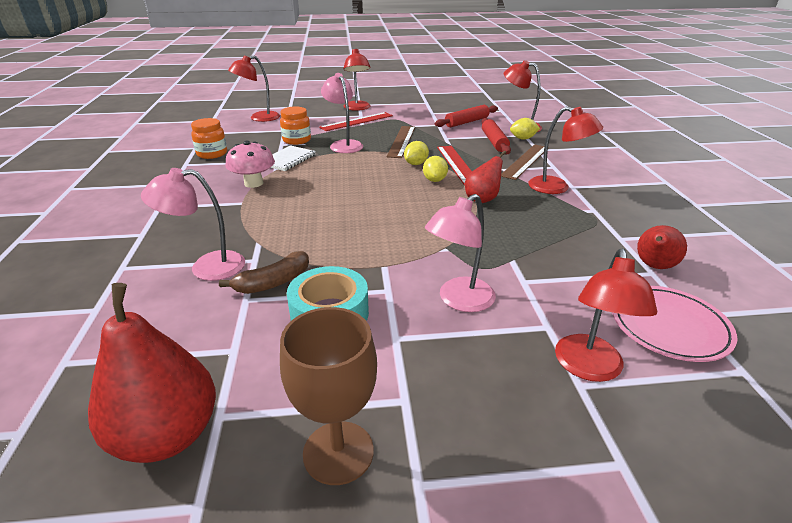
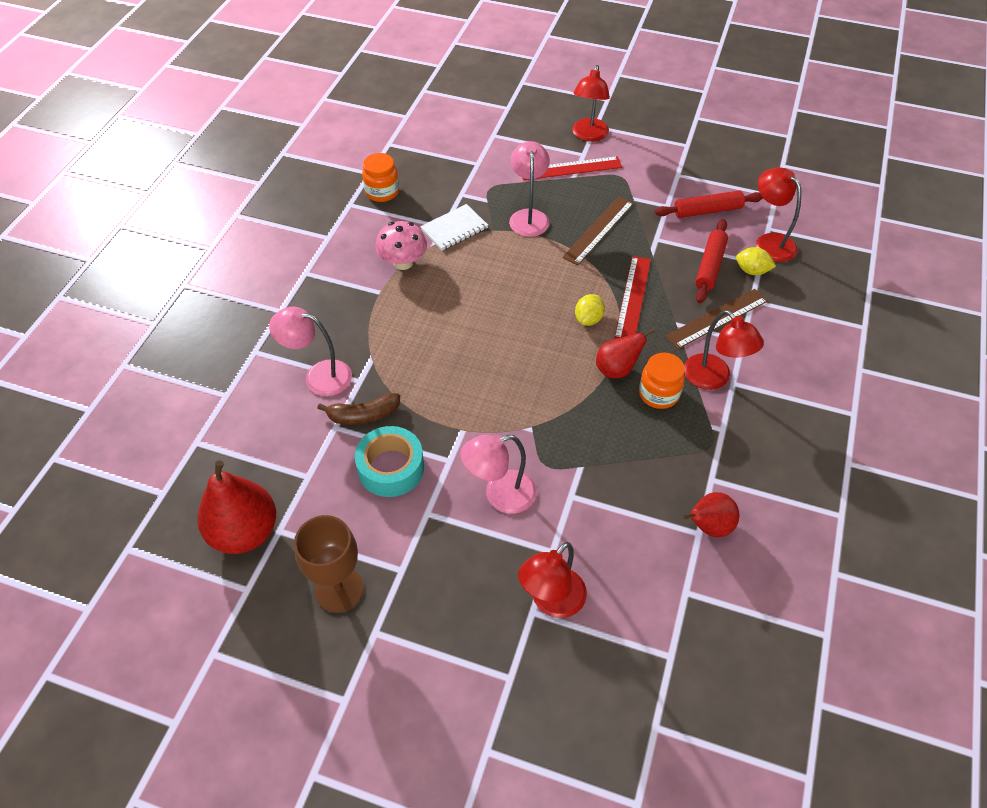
camera: 25 degrees right, 20 degrees up
(259, 118) = (460, 126): red lamp -> none
(297, 140) = (481, 191): orange jar -> orange jar (658, 394)
(416, 164) = (587, 282): yellow lemon -> none
(669, 327) = (653, 594): pink plate -> none

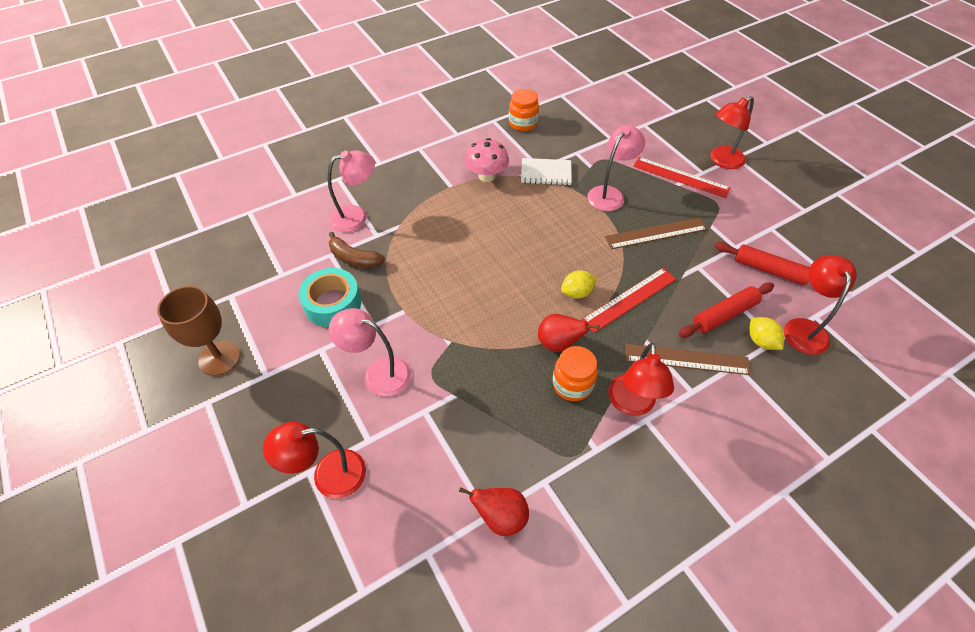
camera: 40 degrees right, 0 degrees up
(245, 532) = (213, 283): red pear -> none
(319, 376) = (356, 216): pink lamp -> pink lamp turned 105 degrees clockwise

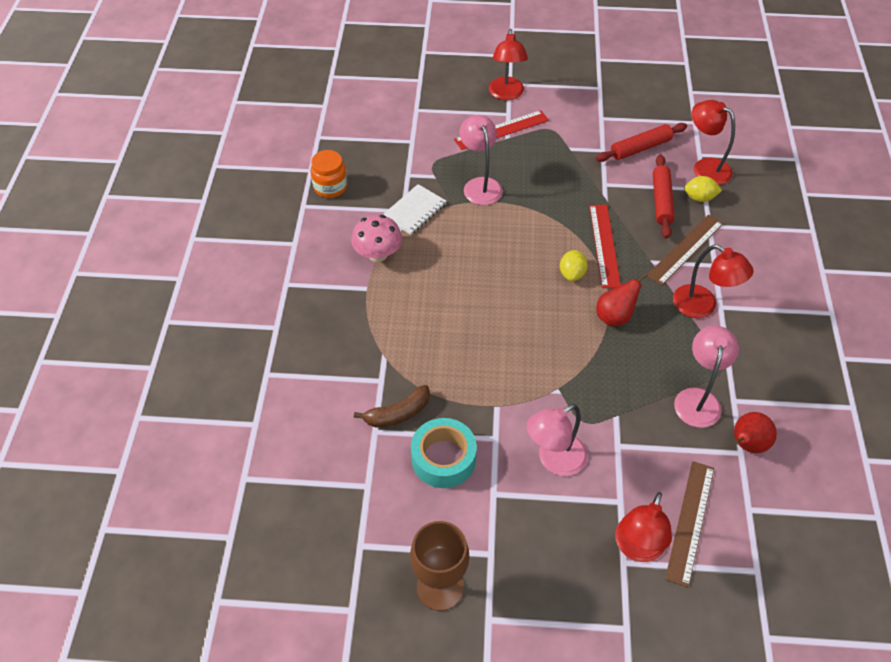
camera: 55 degrees left, 0 degrees up
(356, 216) = (339, 384): pink lamp -> pink lamp (698, 399)
(572, 384) = (660, 331): orange jar -> none
(655, 233) = (549, 185): brown ruler -> brown ruler (690, 521)

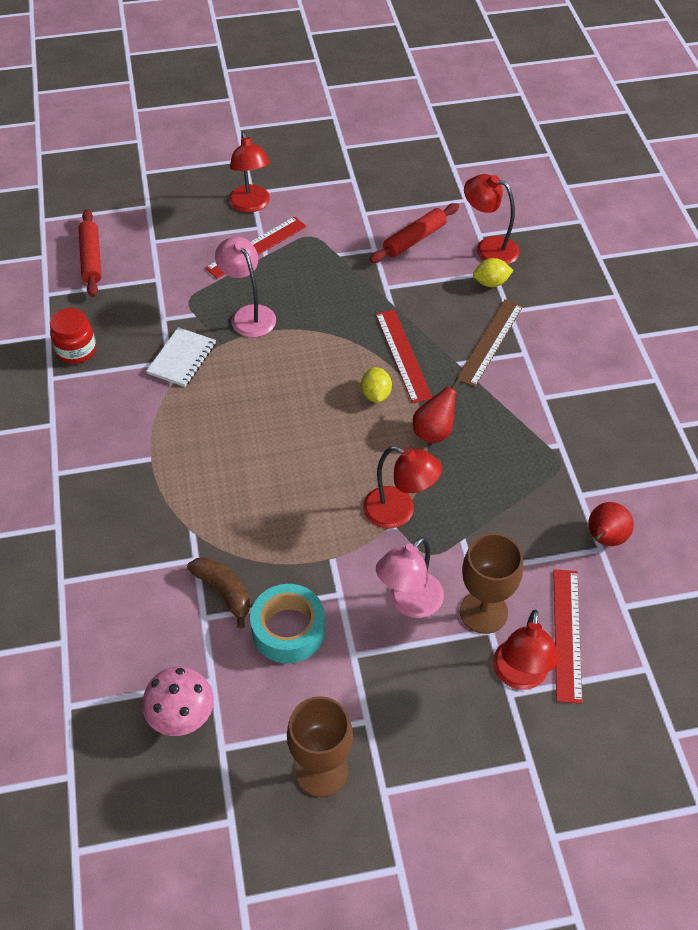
camera: 15 degrees left, 0 degrees up
(330, 187) = (76, 350): orange jar -> red jar
(378, 254) = (153, 416): pink mushroom -> pink mushroom (182, 715)
(397, 413) = (224, 592): brown banana -> brown banana turned 90 degrees counterclockwise
(619, 484) = (483, 612): none -> brown goblet
(661, 201) = (451, 294): red rolling pin -> red rolling pin (91, 259)
(690, 521) = (567, 634): brown ruler -> red ruler
(698, 399) = (543, 501): pink lamp -> none
(702, 306) = (523, 401): red lamp -> red lamp (399, 512)

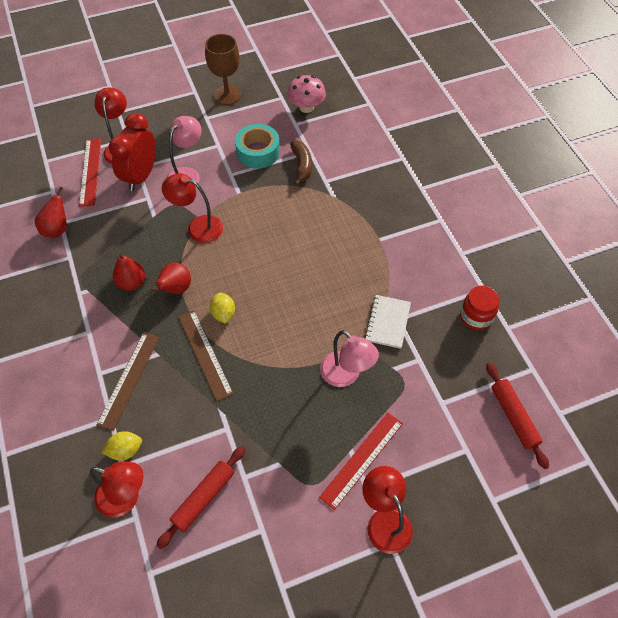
camera: 170 degrees right, 5 degrees up
(224, 592) = (301, 166): brown banana -> brown banana turned 135 degrees counterclockwise
(403, 355) = (204, 354): red ruler -> brown ruler
(483, 612) = (141, 176): brown goblet -> red clock
(491, 447) = (132, 283): none -> red pear

